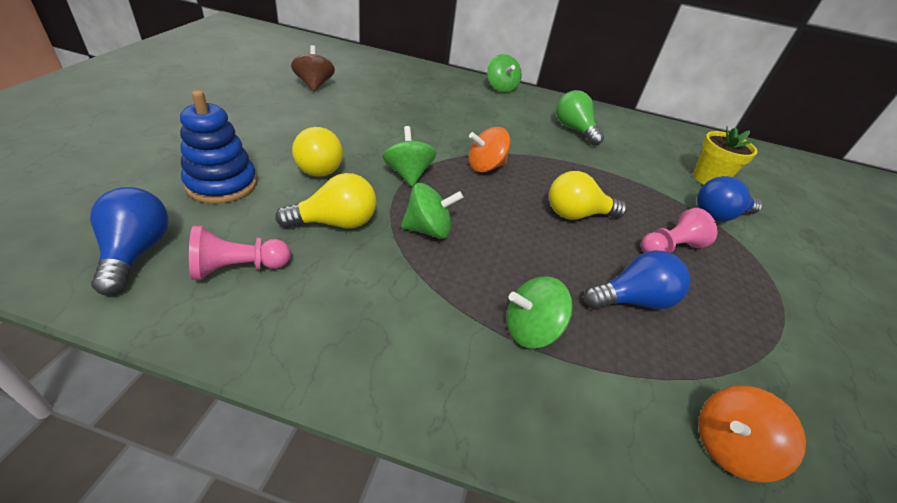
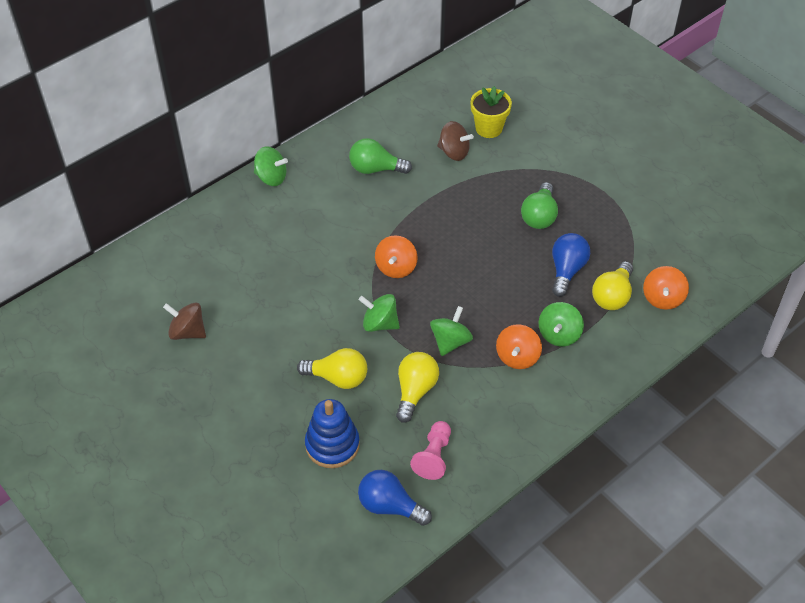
camera: 50 degrees left, 10 degrees up
(456, 297) = (517, 357): none -> orange spinning top
(576, 214) = (481, 245): yellow light bulb -> yellow light bulb (612, 296)
(652, 166) = (454, 152): none -> brown spinning top
(669, 247) = (539, 216): pink pawn -> green light bulb
(718, 215) = (527, 159): blue light bulb -> none

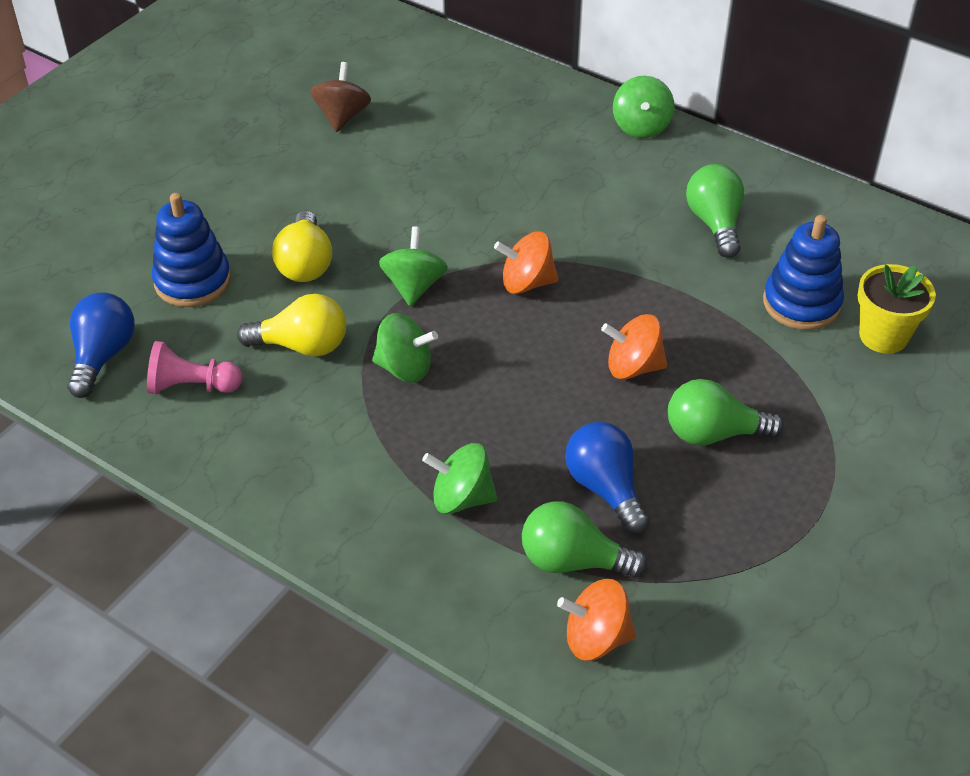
camera: 75 degrees right, 5 degrees down
(454, 152) = (801, 303): brown spinning top -> blue stacking toy
(517, 357) = (399, 452): orange spinning top -> orange spinning top (633, 367)
(566, 270) = (605, 488): blue light bulb -> blue light bulb turned 120 degrees counterclockwise
(612, 296) = (573, 561): yellow light bulb -> green light bulb

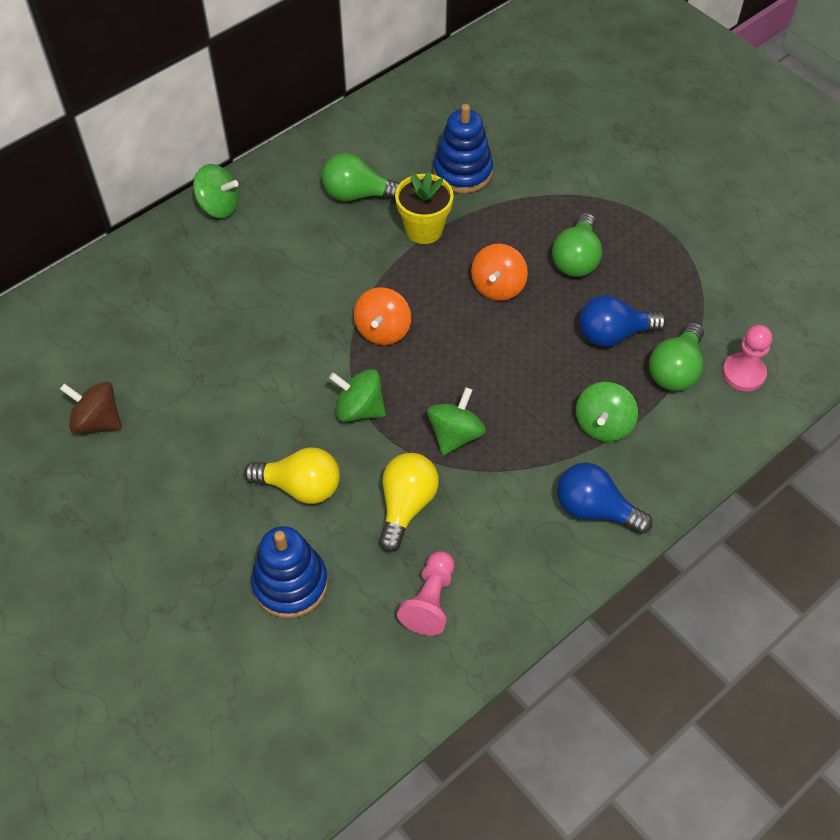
camera: 75 degrees left, 10 degrees up
(103, 356) = (368, 674): blue light bulb -> blue light bulb (594, 509)
(596, 638) = (743, 373): orange spinning top -> pink pawn
(883, 336) = (509, 140): yellow flower pot -> yellow flower pot (424, 229)

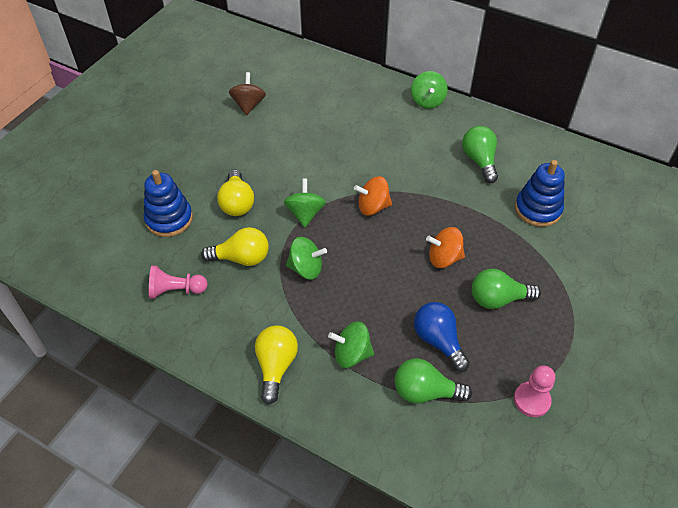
camera: 70 degrees right, 5 degrees down
(424, 229) = (470, 203): yellow flower pot -> none
(594, 509) = (276, 366): blue light bulb -> yellow light bulb
(743, 373) = (446, 444): pink pawn -> pink pawn (531, 400)

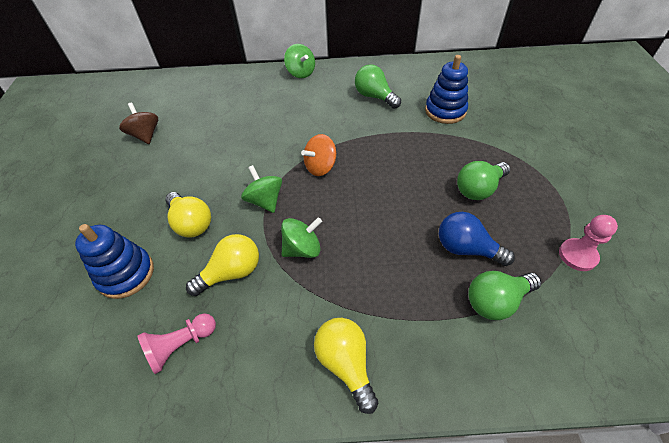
camera: 30 degrees left, 0 degrees up
(351, 354) = (406, 305): green spinning top -> none
(444, 258) = (411, 179): orange spinning top -> none

